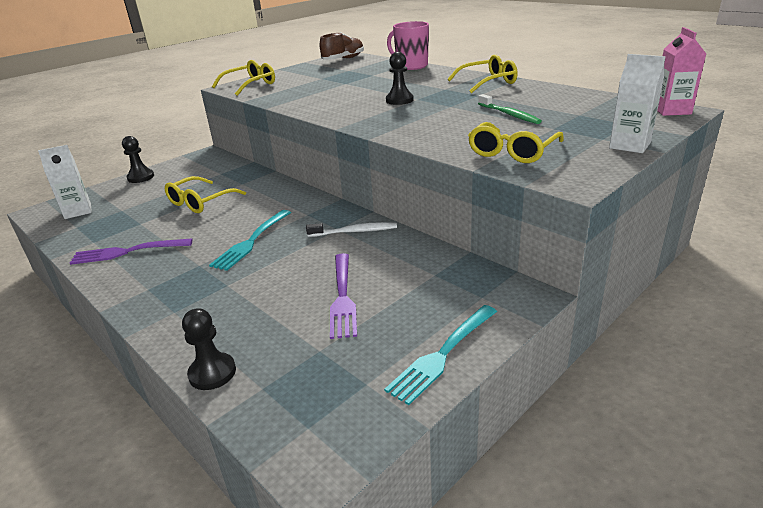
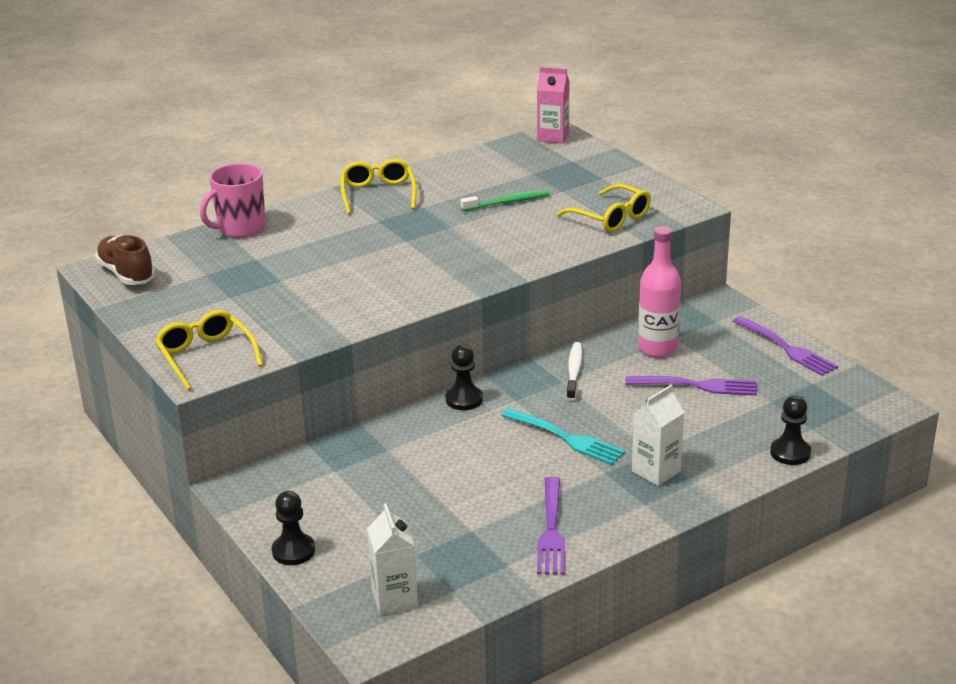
camera: 80 degrees left, 0 degrees up
(200, 202) = (432, 483): yellow glasses -> none
(399, 100) = (402, 251): black pawn -> black pawn (464, 399)
(409, 267) = (657, 348): none -> pink bottle
(443, 354) = (785, 348): turquoise fork -> purple fork
(629, 145) = (625, 172): white carton -> white carton (656, 471)

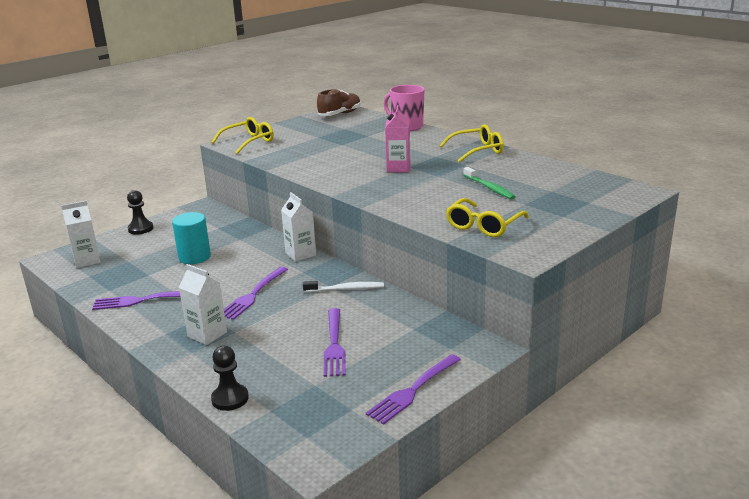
camera: 80 degrees right, 5 degrees down
(431, 489) = (194, 257): none -> turquoise cylinder
(464, 399) = (300, 254): black pawn -> white carton
(553, 137) = (632, 190): pink carton -> pink carton (398, 168)
(565, 438) = (253, 294): turquoise fork -> purple fork
(657, 348) = (392, 321): pink bottle -> none

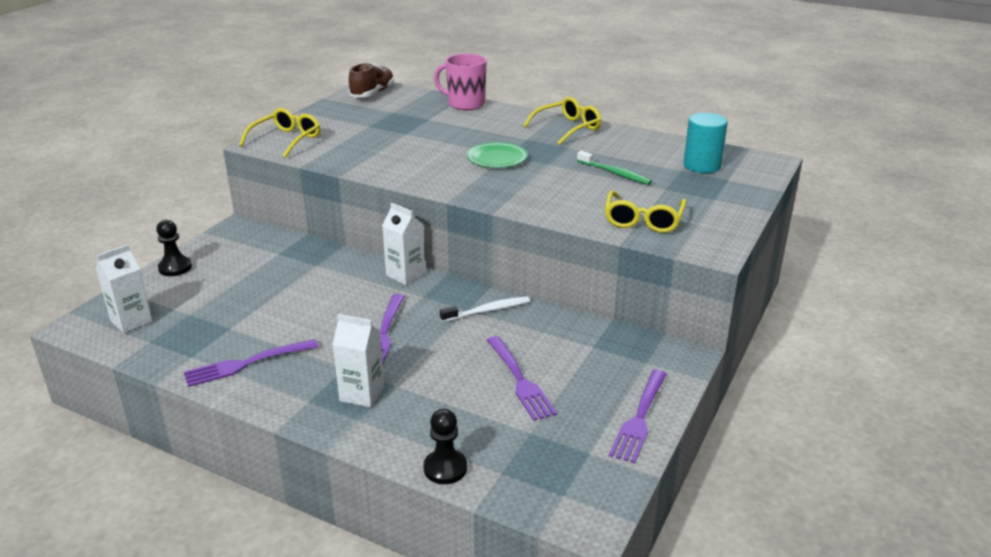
camera: 20 degrees left, 5 degrees up
(194, 257) = (275, 296): turquoise cylinder -> turquoise cylinder (702, 166)
(398, 168) = (497, 159): pink carton -> green plate

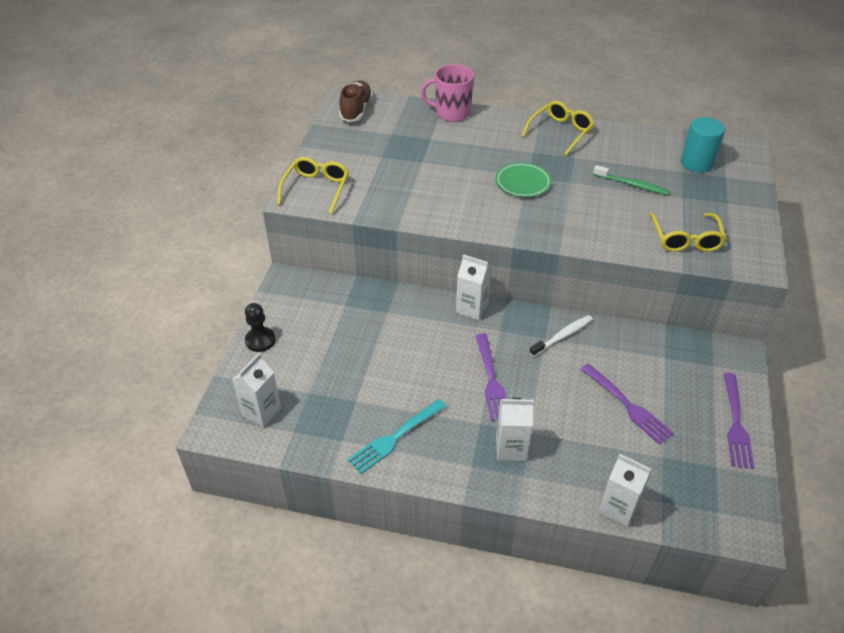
camera: 15 degrees left, 15 degrees up
(247, 363) = (396, 437): purple fork -> turquoise fork
(445, 468) = (618, 508): black pawn -> white carton

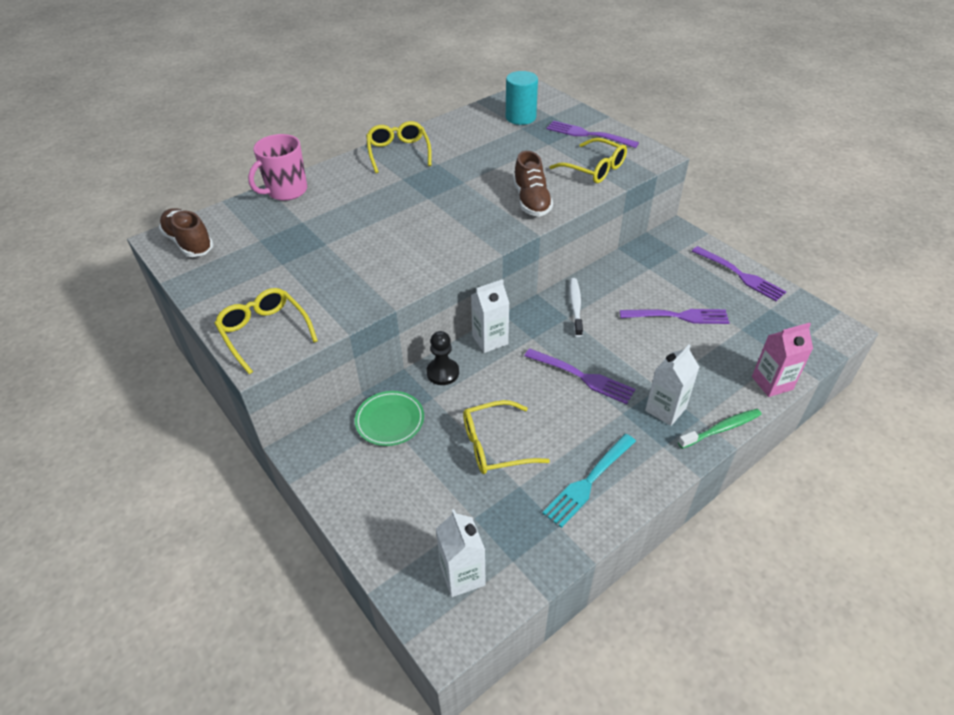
camera: 50 degrees left, 0 degrees up
(260, 340) = (363, 521): black pawn -> black pawn (442, 373)
(377, 367) = (494, 445): none -> yellow glasses
(396, 437) = (589, 481): turquoise fork -> turquoise fork turned 45 degrees clockwise
(522, 182) = (432, 205): green plate -> green plate (390, 420)
(594, 227) = (531, 201): none -> brown shoe
(618, 508) = (772, 383): white carton -> pink carton
(632, 185) = (506, 157): green toothbrush -> green toothbrush (721, 429)
(730, 212) = (588, 135): none -> purple fork

